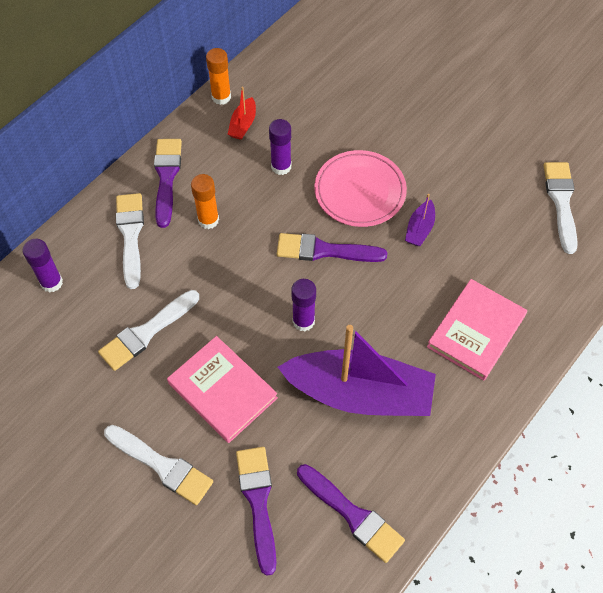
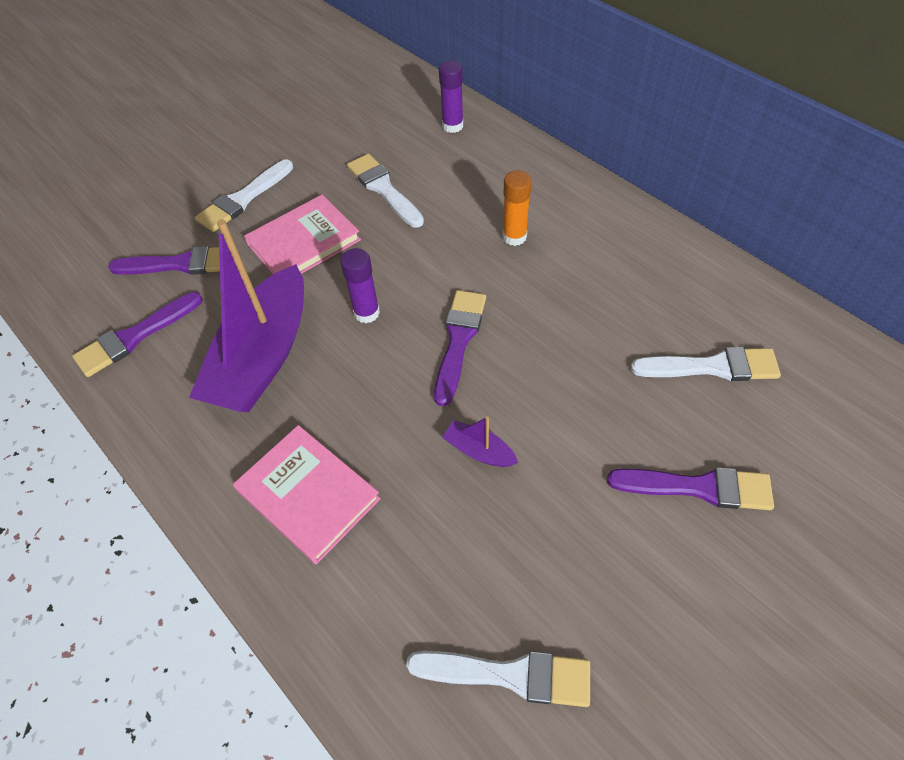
camera: 100 degrees right, 5 degrees down
(130, 235) = (501, 177): white brush -> white brush (712, 367)
(166, 177) = (576, 204): purple brush -> purple brush (698, 487)
(221, 97) = (702, 253): orange glue stick -> none
(243, 124) = (658, 272): red boat -> none
(281, 166) = (590, 306): purple glue stick -> none
(360, 191) = (546, 387): pink plate -> none

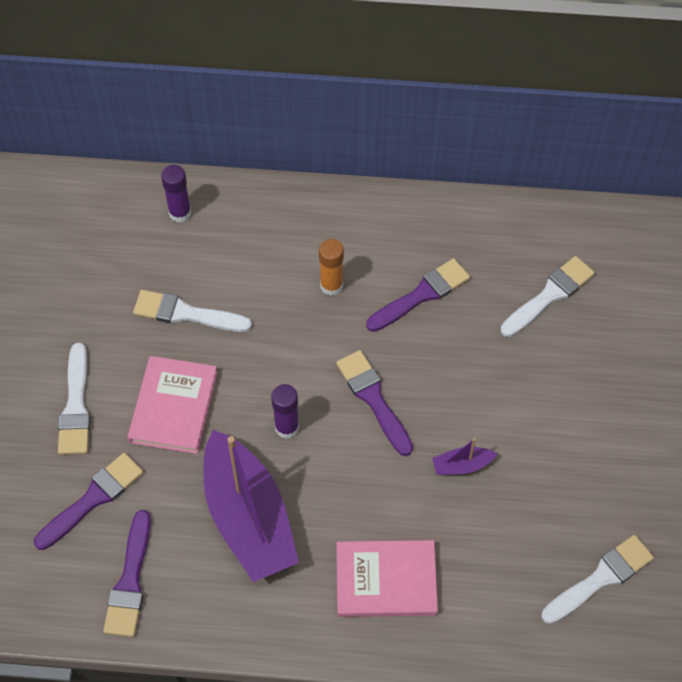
camera: 45 degrees left, 5 degrees up
(698, 487) = (606, 386): purple brush -> purple brush (421, 295)

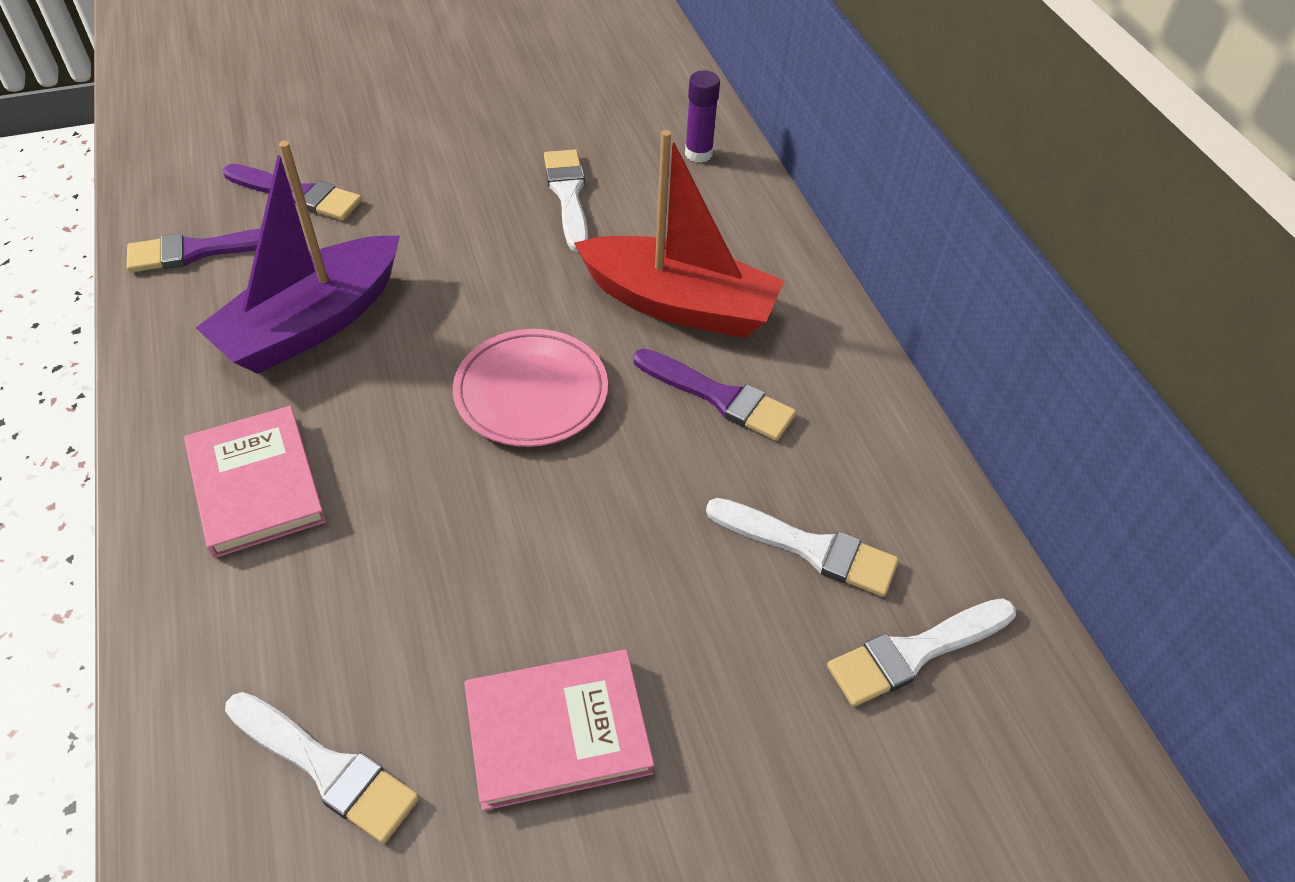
camera: 65 degrees right, 10 degrees down
(76, 406) = (409, 150): white brush -> white brush (915, 652)
(174, 407) = (440, 220): pink book -> pink book (557, 731)
(287, 427) = (452, 322): purple glue stick -> none
(331, 285) = (679, 304): orange glue stick -> red boat
(373, 399) = (531, 393): purple brush -> pink plate
(462, 465) = (466, 520): purple boat -> none

